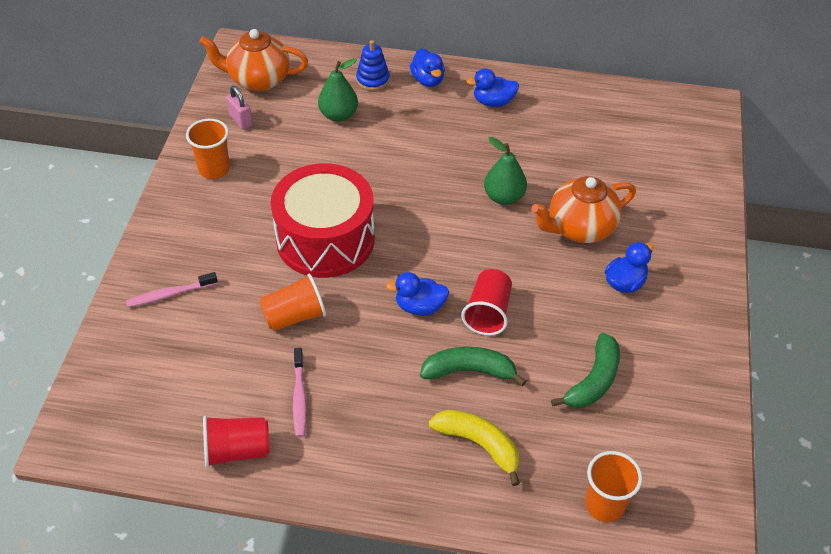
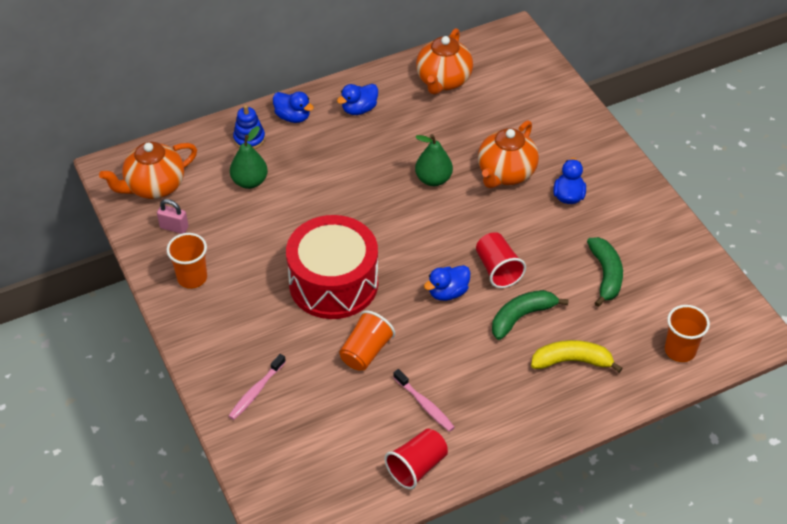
camera: 35 degrees left, 0 degrees up
(596, 115) = (443, 81): none -> orange teapot

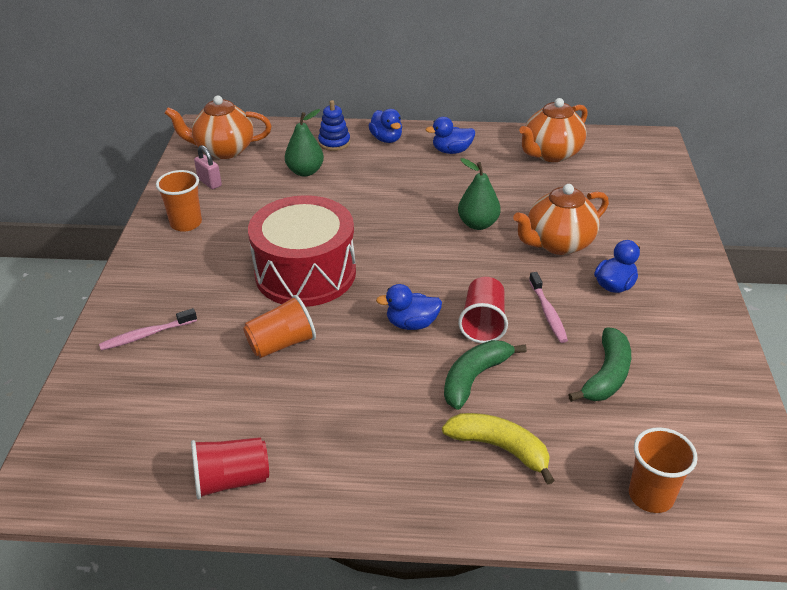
camera: 30 degrees right, 10 degrees down
(425, 405) = (296, 420): pink toothbrush -> pink toothbrush (548, 313)
(521, 317) = (474, 378): green banana -> green banana turned 45 degrees counterclockwise

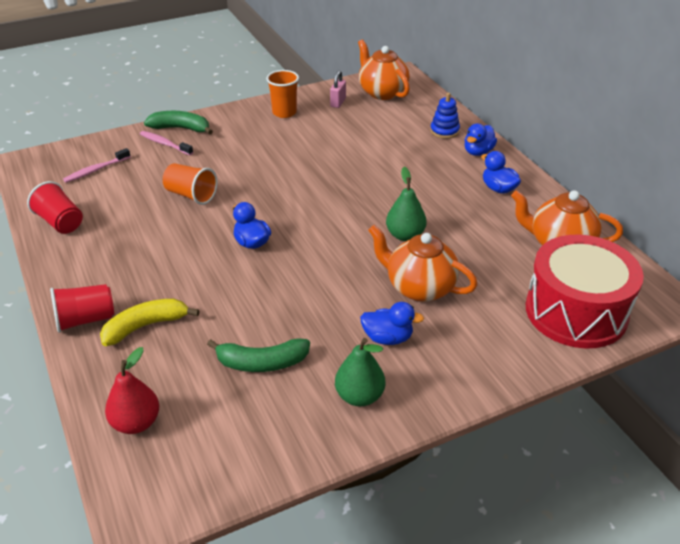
camera: 60 degrees right, 0 degrees up
(305, 171) = (392, 133): green pear -> green pear (359, 396)
(305, 273) = (271, 177): red drum -> red drum (576, 311)
(474, 378) = (212, 291): green banana -> green banana (181, 128)
(483, 323) = (278, 277): red cup -> red cup (85, 320)
(500, 448) = (145, 326): yellow banana -> yellow banana turned 120 degrees counterclockwise
(548, 313) = (317, 308): pink toothbrush -> pink toothbrush (96, 170)
(651, 495) = (136, 423): orange cup -> red pear

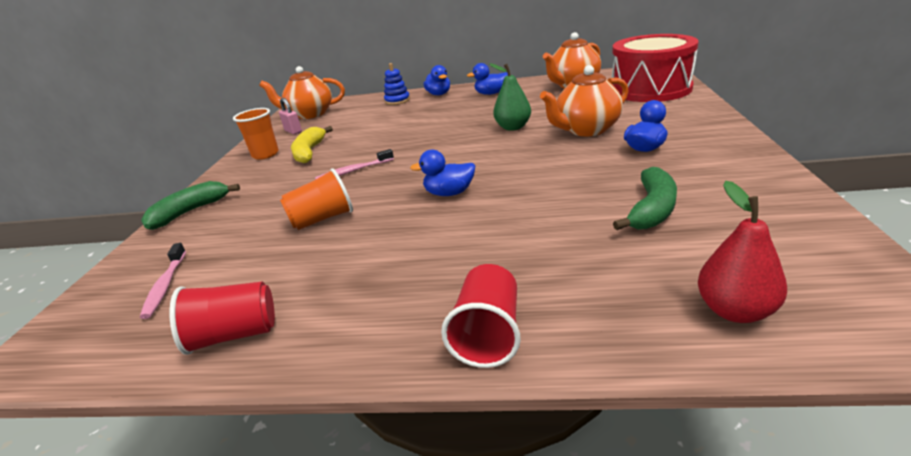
camera: 55 degrees left, 10 degrees down
(145, 326) = (540, 280): yellow banana -> yellow banana (309, 152)
(165, 144) = (200, 225): pink toothbrush -> pink toothbrush (353, 171)
(359, 396) = (721, 168): green pear -> none

